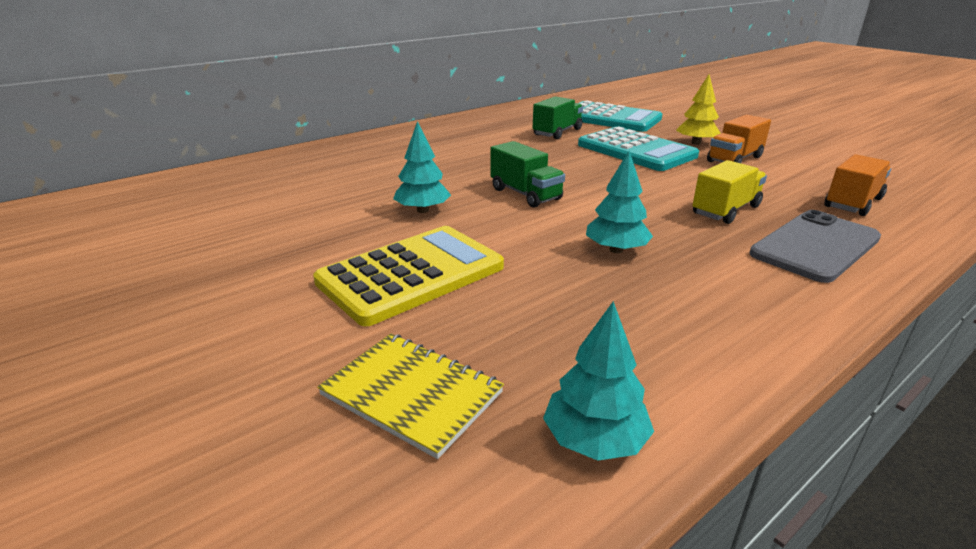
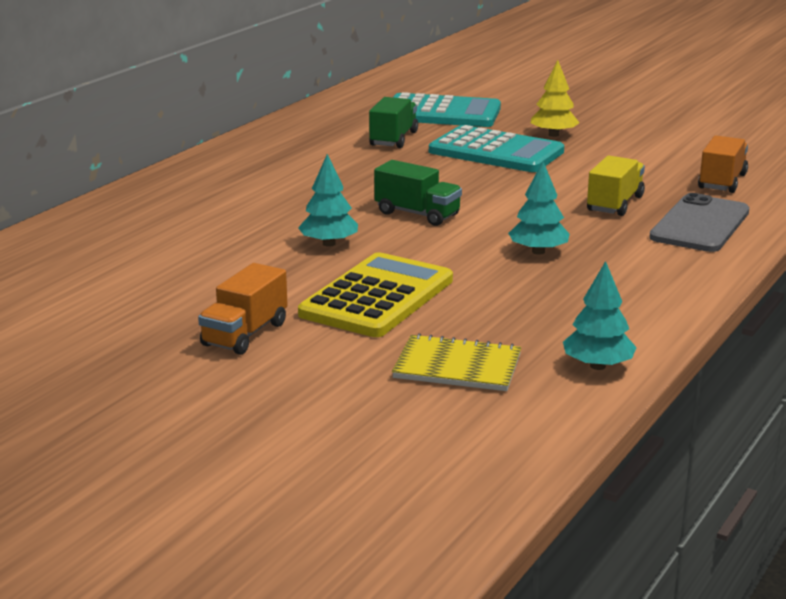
camera: 20 degrees left, 5 degrees down
(734, 159) = (601, 149): orange truck -> orange truck (245, 334)

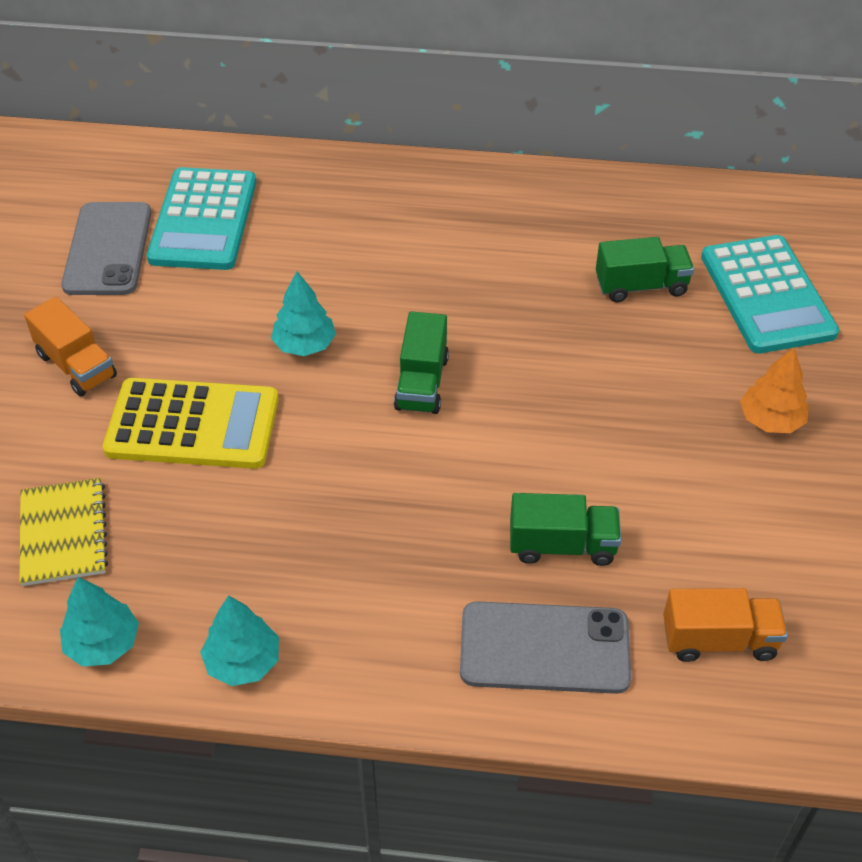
camera: 65 degrees right, 25 degrees up
(96, 299) = (108, 249): none -> grey phone
(245, 334) = (76, 366): orange truck -> orange truck turned 135 degrees counterclockwise
(496, 152) = (665, 385): turquoise calculator -> turquoise calculator (203, 220)
(538, 252) = (372, 514): turquoise tree -> turquoise tree (243, 662)
(553, 135) = (770, 420): yellow tree -> orange tree
(615, 204) = (562, 545): yellow truck -> green truck

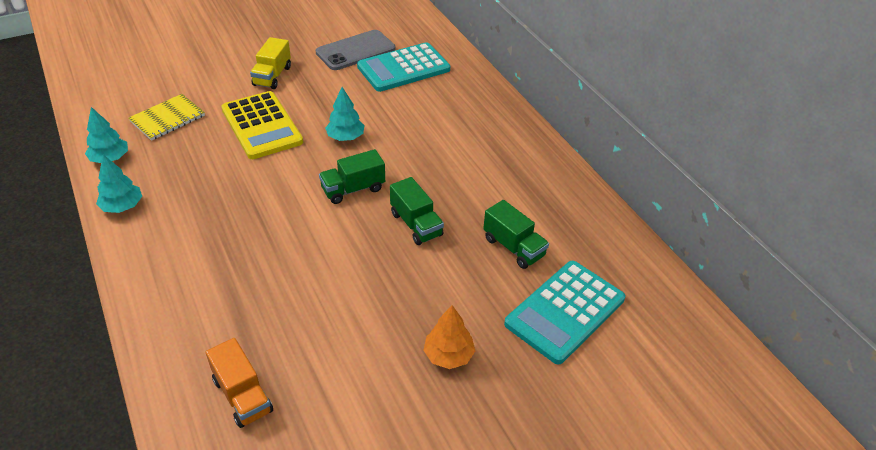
camera: 55 degrees right, 5 degrees down
(76, 366) = (272, 76): orange truck -> yellow truck
(544, 648) = (191, 316): grey phone -> none
(562, 545) = (272, 294): green truck -> green truck (416, 224)

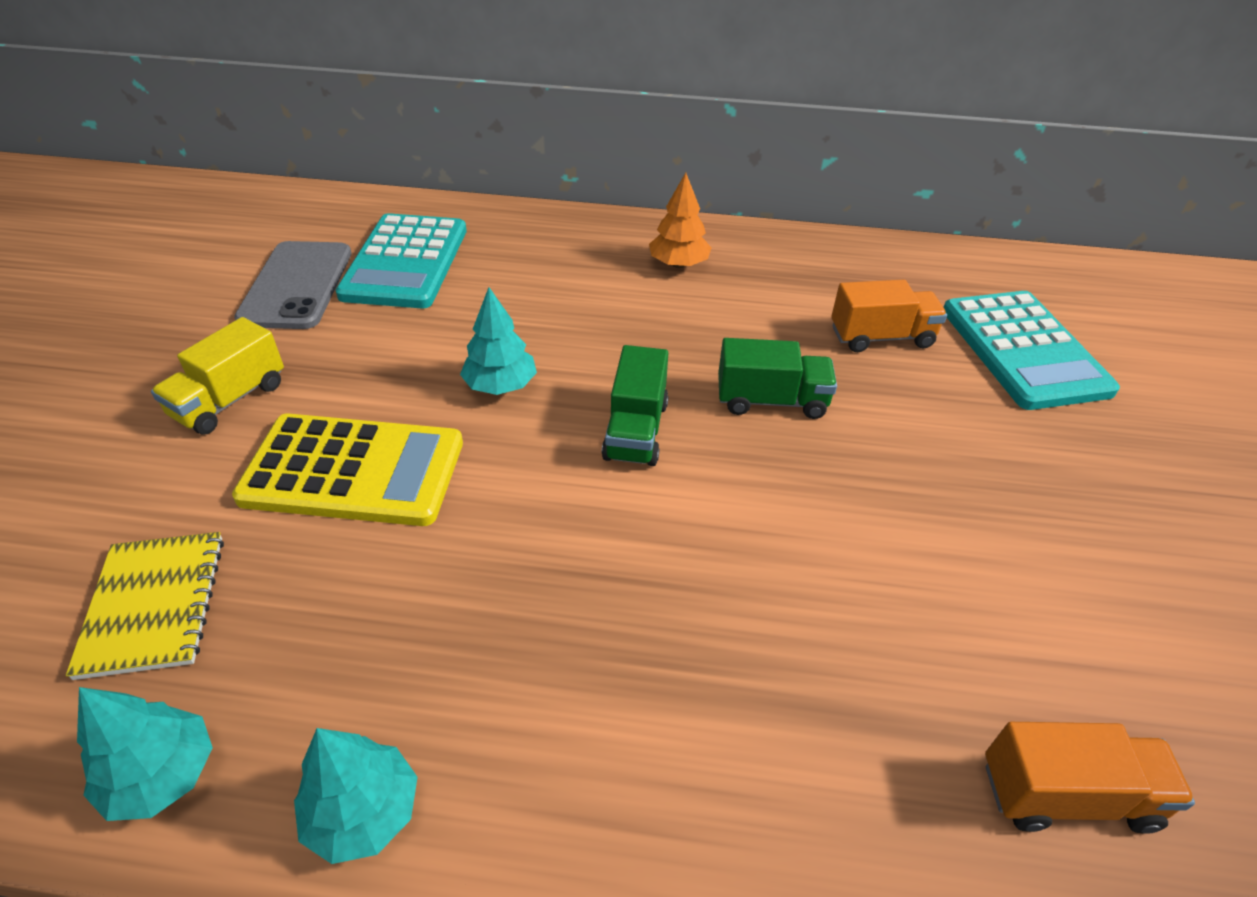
camera: 55 degrees left, 0 degrees up
(272, 76) = (230, 400): yellow truck -> yellow truck turned 75 degrees clockwise
(448, 355) = (1062, 485): orange tree -> orange tree (678, 264)
(513, 247) = (881, 337): green truck -> orange truck

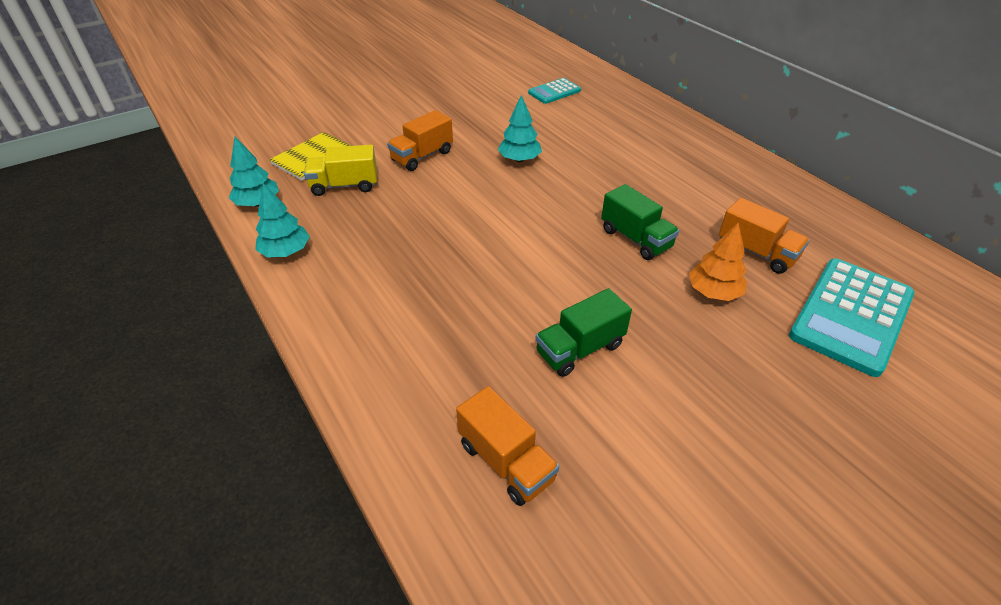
camera: 50 degrees right, 0 degrees up
(230, 400) = (417, 109): yellow truck -> yellow truck (344, 185)
(296, 285) = (497, 80): grey phone -> none
(353, 471) = (422, 156): yellow calculator -> orange truck
(405, 262) = (554, 92): turquoise calculator -> turquoise calculator, size x0.54
(636, 430) = (549, 209): green truck -> green truck (580, 349)
(678, 264) = (690, 157): orange tree -> orange tree (713, 292)

